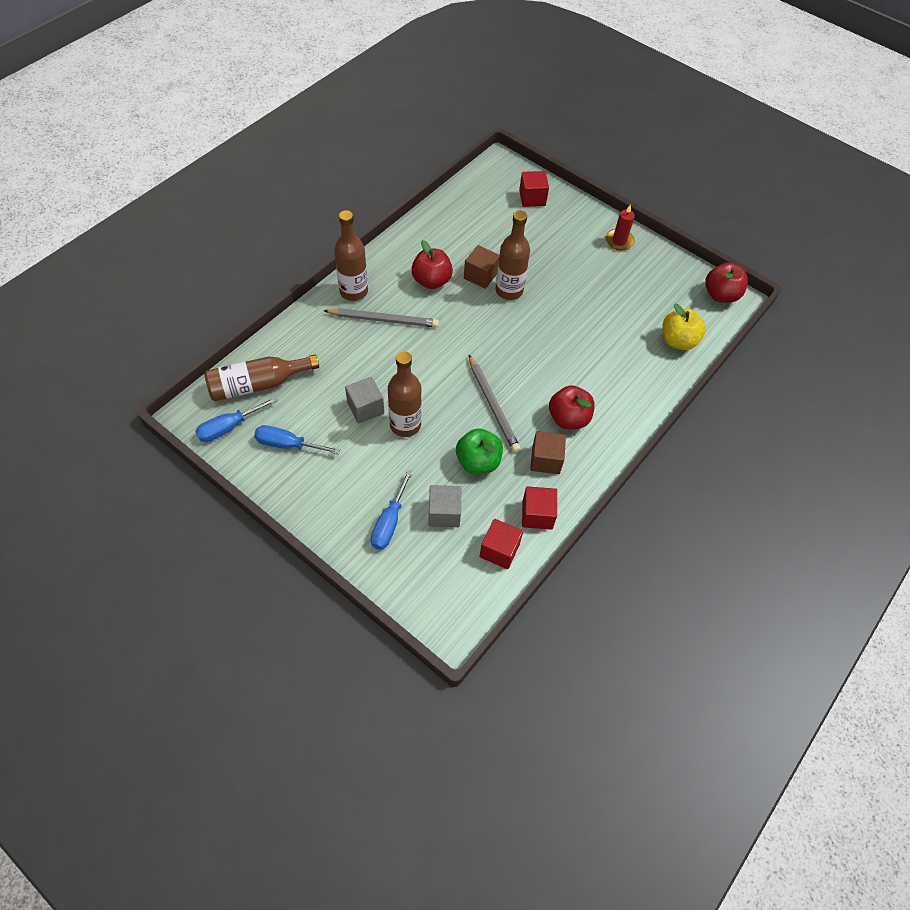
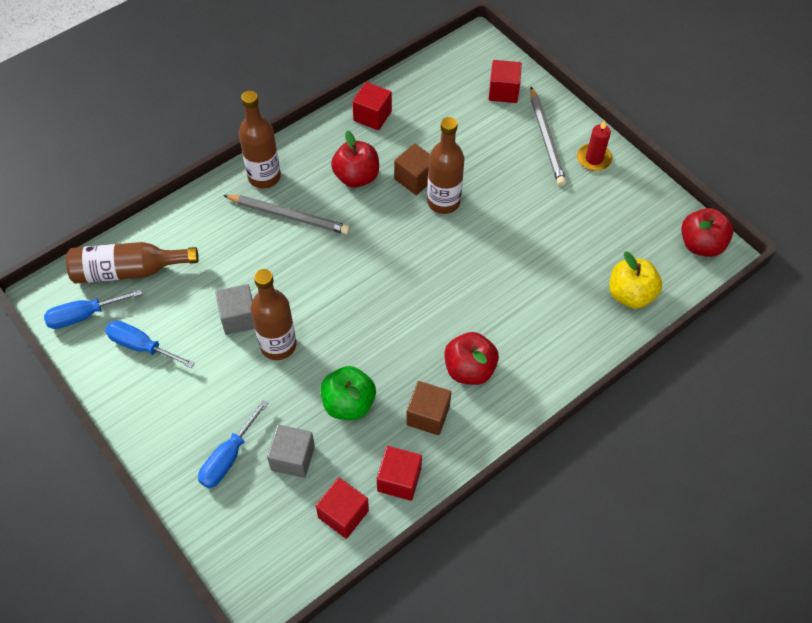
camera: 15 degrees right, 0 degrees up
(430, 231) = (372, 116): none -> red cube
(493, 405) = (385, 338): grey pencil -> grey pencil (546, 139)

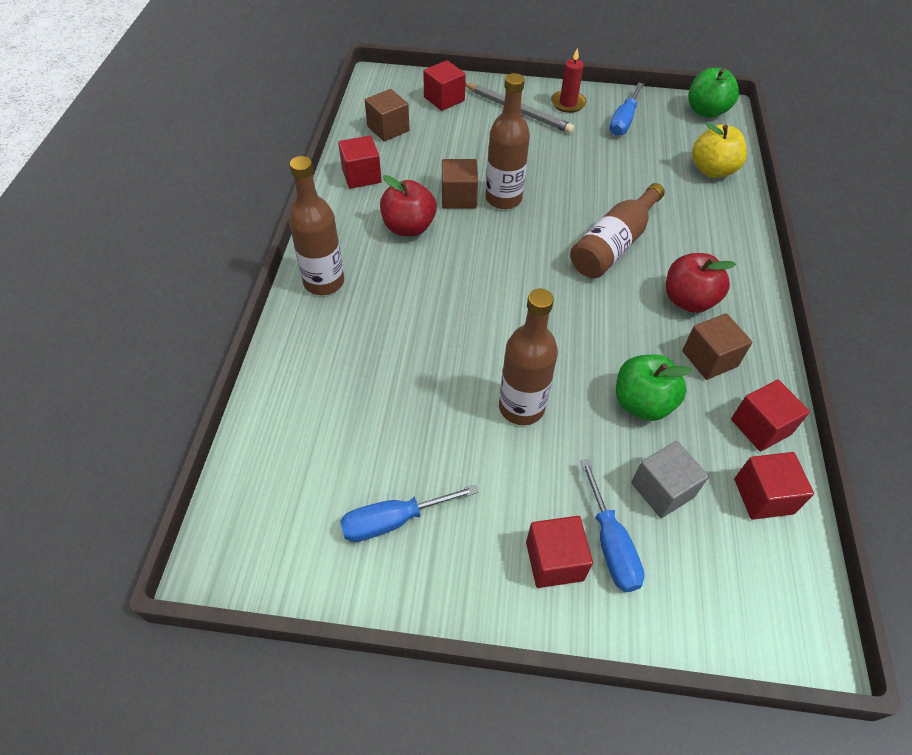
camera: 45 degrees left, 5 degrees down
(84, 315) = (290, 546): blue screwdriver -> blue screwdriver (623, 121)
(128, 271) = (287, 462): brown bottle -> brown bottle (613, 245)
(191, 438) = (554, 561): none -> red cube
(239, 318) = (455, 414): grey cube -> none
(288, 215) = (388, 296): grey pencil -> none
(433, 90) = (388, 129): none -> brown cube
(700, 244) = (706, 111): red apple -> green apple

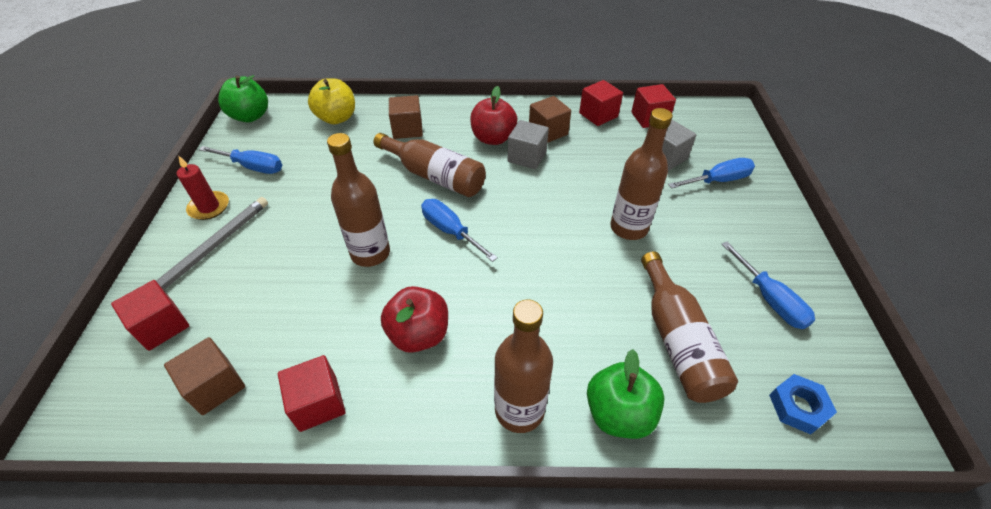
camera: 95 degrees left, 5 degrees down
(264, 490) = (798, 407): none -> blue nut
(361, 410) = (677, 340): none -> brown bottle
(459, 197) = (367, 292): brown cube -> brown cube (407, 129)
(528, 253) = (450, 231): none -> blue screwdriver
(554, 561) = (745, 206): red cube -> none
(642, 403) = (599, 164): green apple -> green apple (618, 413)
(653, 329) = (527, 157): none -> grey cube

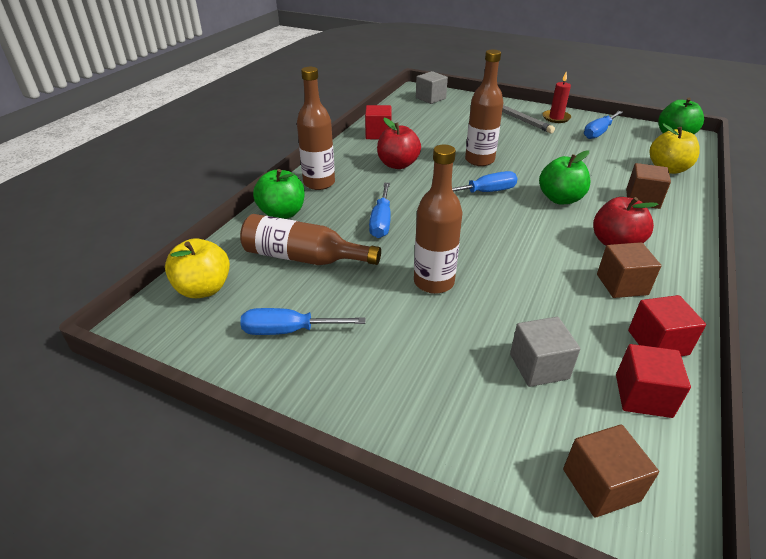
camera: 115 degrees right, 10 degrees down
(162, 326) = (460, 105): red cube -> none
(215, 386) = (411, 114): brown cube -> brown cube (601, 485)
(435, 176) = (560, 199): brown bottle -> green apple
(527, 157) = (574, 255): grey cube -> grey cube (430, 98)
(718, 180) = (471, 394): blue screwdriver -> blue screwdriver (381, 222)
(798, 407) = (203, 289): blue nut -> yellow apple

